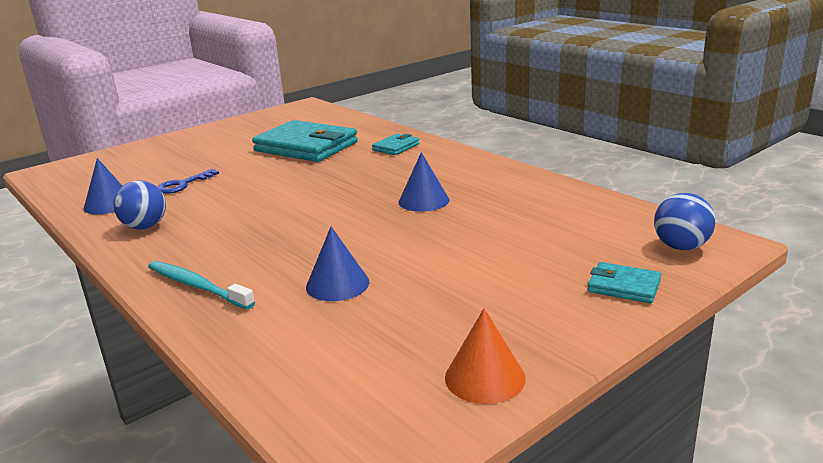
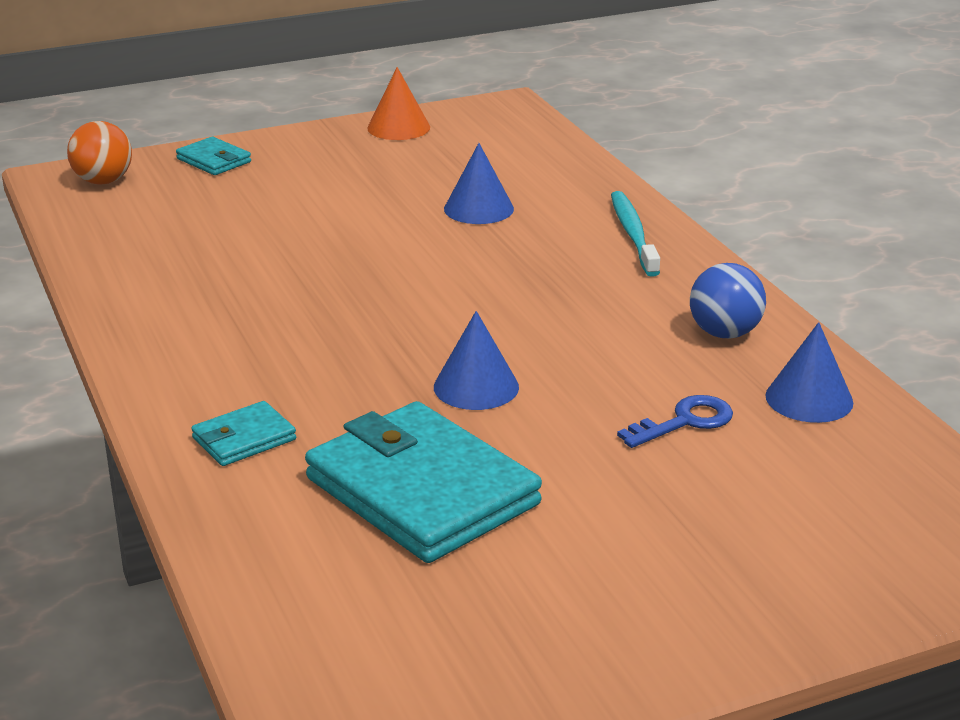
camera: 165 degrees left, 5 degrees up
(196, 286) = (633, 234): turquoise toothbrush -> turquoise toothbrush turned 150 degrees counterclockwise
(423, 201) = (305, 295): blue cone -> blue cone (476, 387)
(681, 247) = (103, 181): blue ball -> orange ball

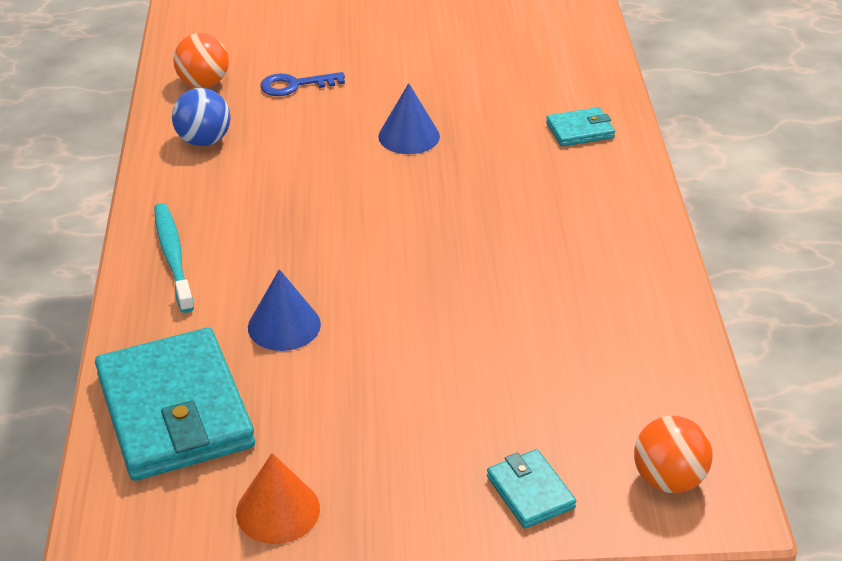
camera: 160 degrees left, 10 degrees up
(421, 491) = (482, 77): turquoise wallet -> turquoise wallet (175, 410)
(633, 234) = (173, 256): turquoise toothbrush -> turquoise toothbrush turned 150 degrees clockwise
(809, 399) = (203, 84): blue cone -> orange ball

